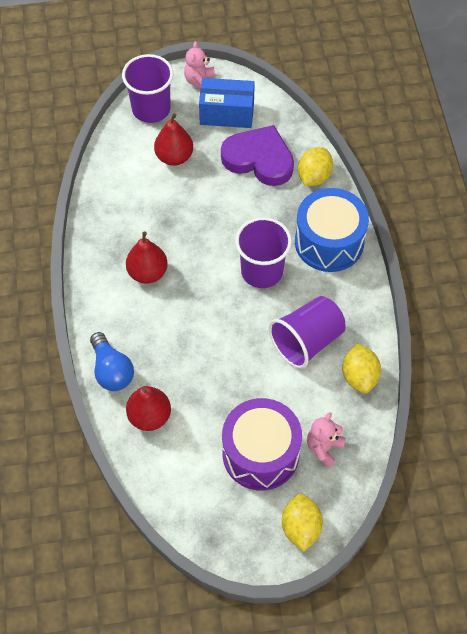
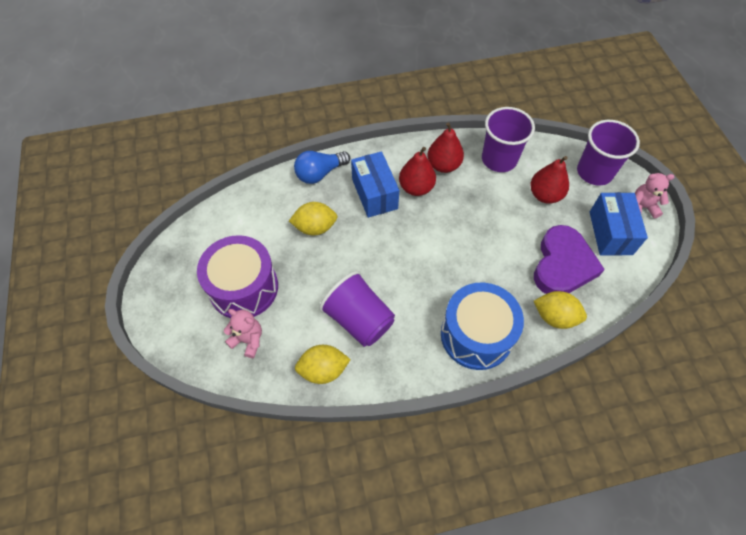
camera: 85 degrees right, 0 degrees up
(149, 416) = (279, 203): red pear -> red pear (443, 165)
(150, 315) = (374, 194): none -> blue box
(262, 271) = (431, 276): purple cup -> purple cup (499, 159)
(301, 528) = (172, 324): yellow lemon -> yellow lemon (315, 227)

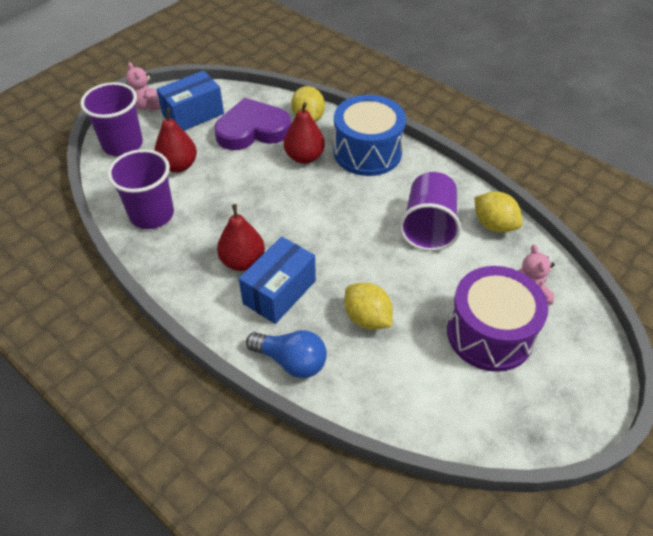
camera: 125 degrees left, 10 degrees down
(443, 165) = (192, 254): red pear -> red pear (304, 157)

